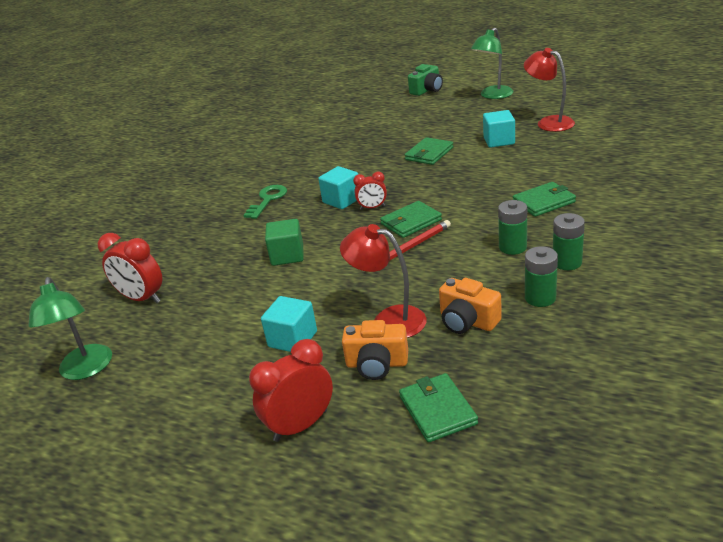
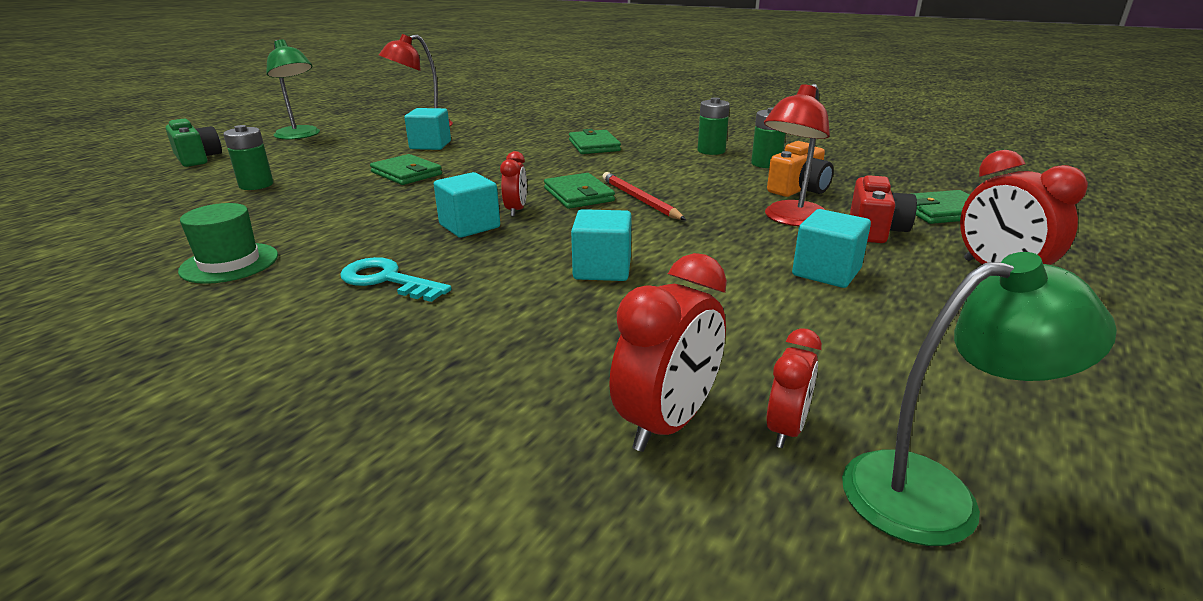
camera: 85 degrees left, 5 degrees down
(132, 330) = (786, 429): none -> red clock
(268, 200) = (388, 280): green key -> turquoise key
(282, 158) = (229, 263): none -> green hat
(287, 255) = (602, 269): green cube -> turquoise cube
(377, 364) = (875, 230): orange camera -> red camera
(512, 247) = (672, 163): green battery -> green battery (256, 185)

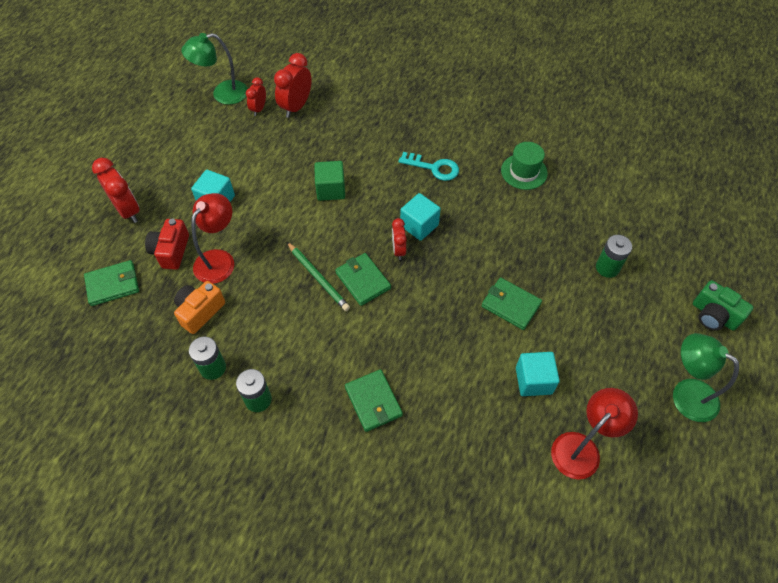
camera: 170 degrees right, 30 degrees up
(602, 269) = (331, 189): turquoise cube -> green cube
(639, 200) = (318, 277): red pencil -> green pencil

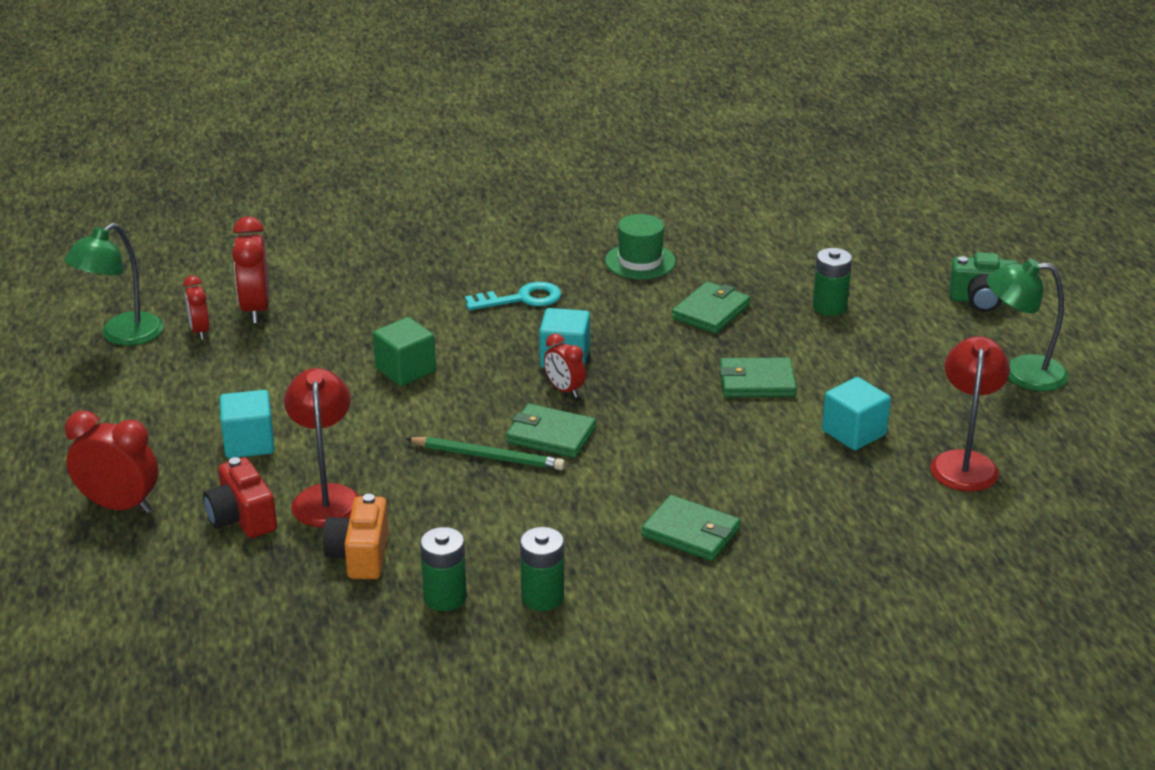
camera: 35 degrees left, 25 degrees down
(113, 284) = (192, 586): green wallet -> green wallet (711, 311)

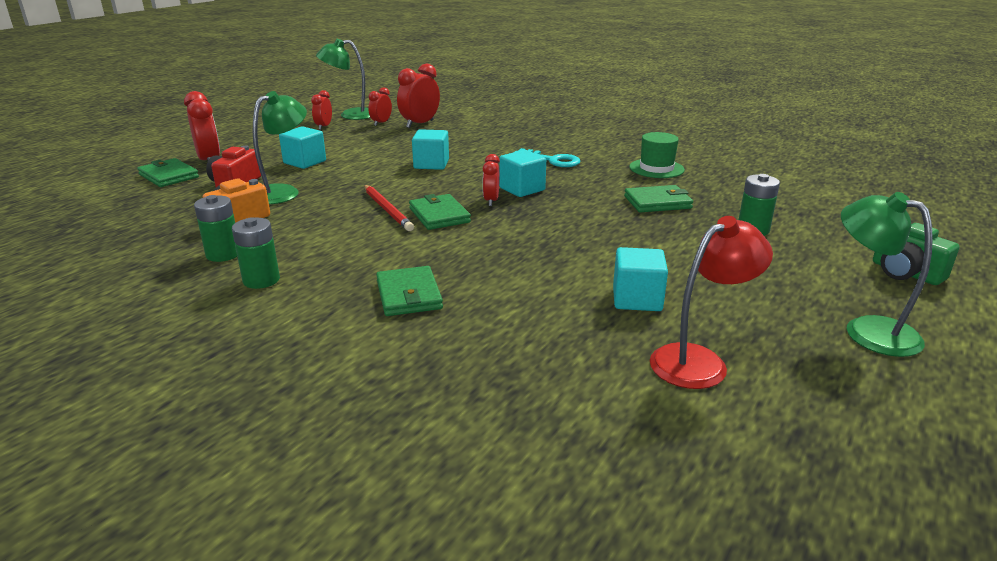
camera: 45 degrees right, 5 degrees down
(135, 375) = (324, 127): none -> red clock
(326, 496) = (283, 192): red lamp -> green lamp
(405, 370) = (431, 164): green cube -> turquoise cube
(488, 456) = (387, 210): green pencil -> red pencil
(756, 382) = (619, 244): green wallet -> green wallet (168, 176)

